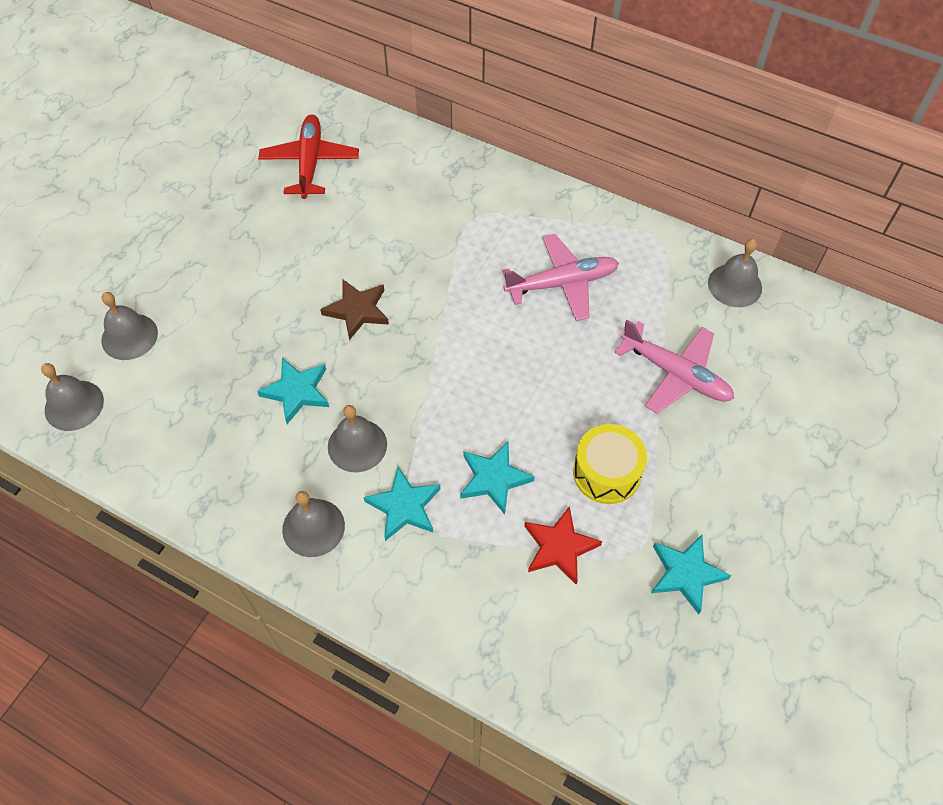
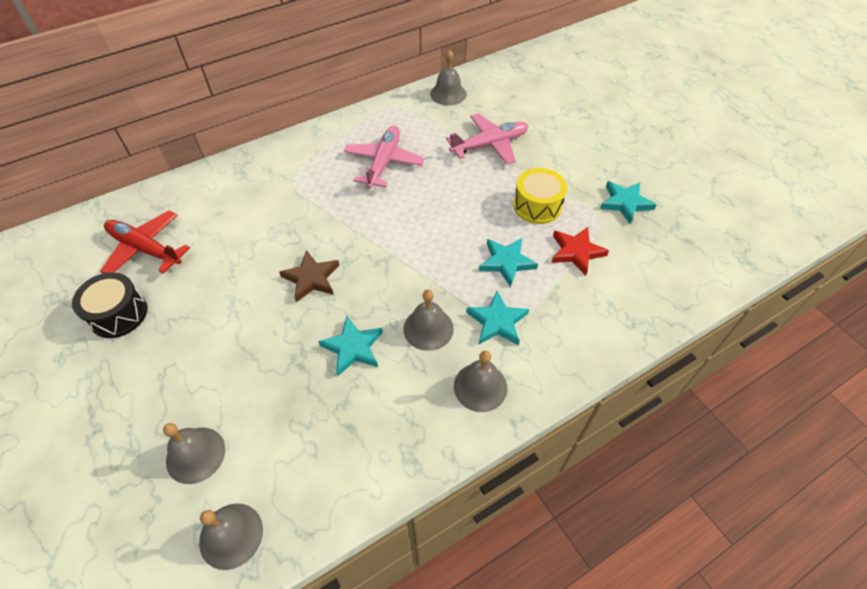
camera: 60 degrees left, 5 degrees down
(230, 193) = (118, 314): none -> black drum

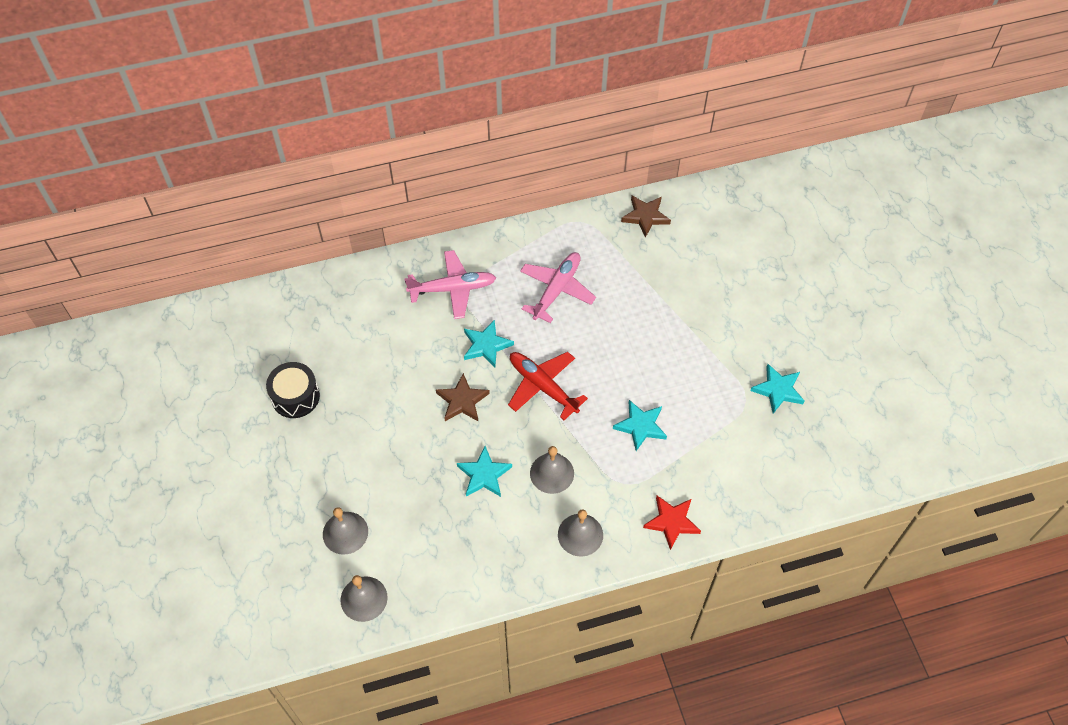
camera: 15 degrees right, 5 degrees up
(146, 249) = (323, 337): red plane -> red plane (543, 387)
(448, 94) = (645, 216): grey bell -> brown star
(489, 145) = (667, 292): pink plane -> pink plane (452, 289)
(497, 321) = (613, 481): turquoise star -> turquoise star (486, 345)
(537, 206) = (690, 373): yellow drum -> none
(576, 252) = (709, 431): red star -> red star (672, 522)

